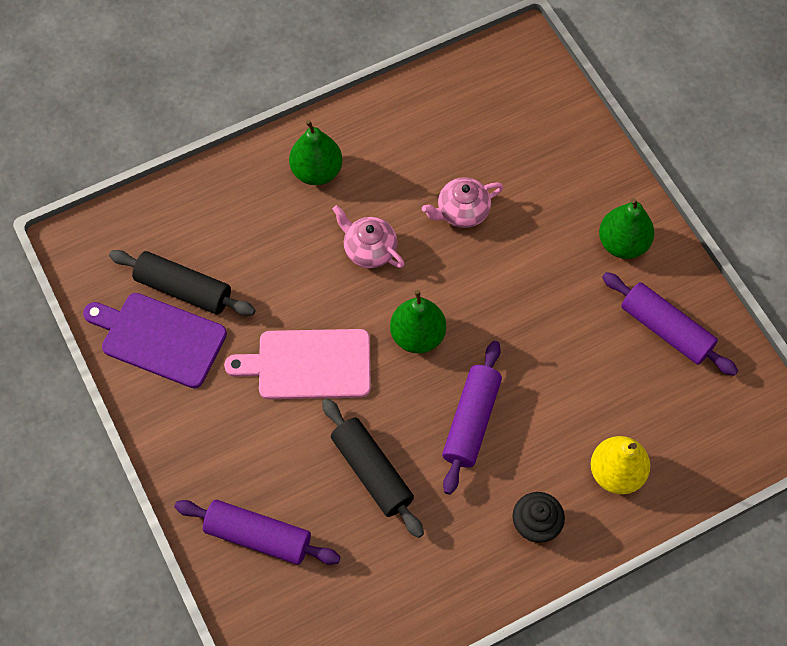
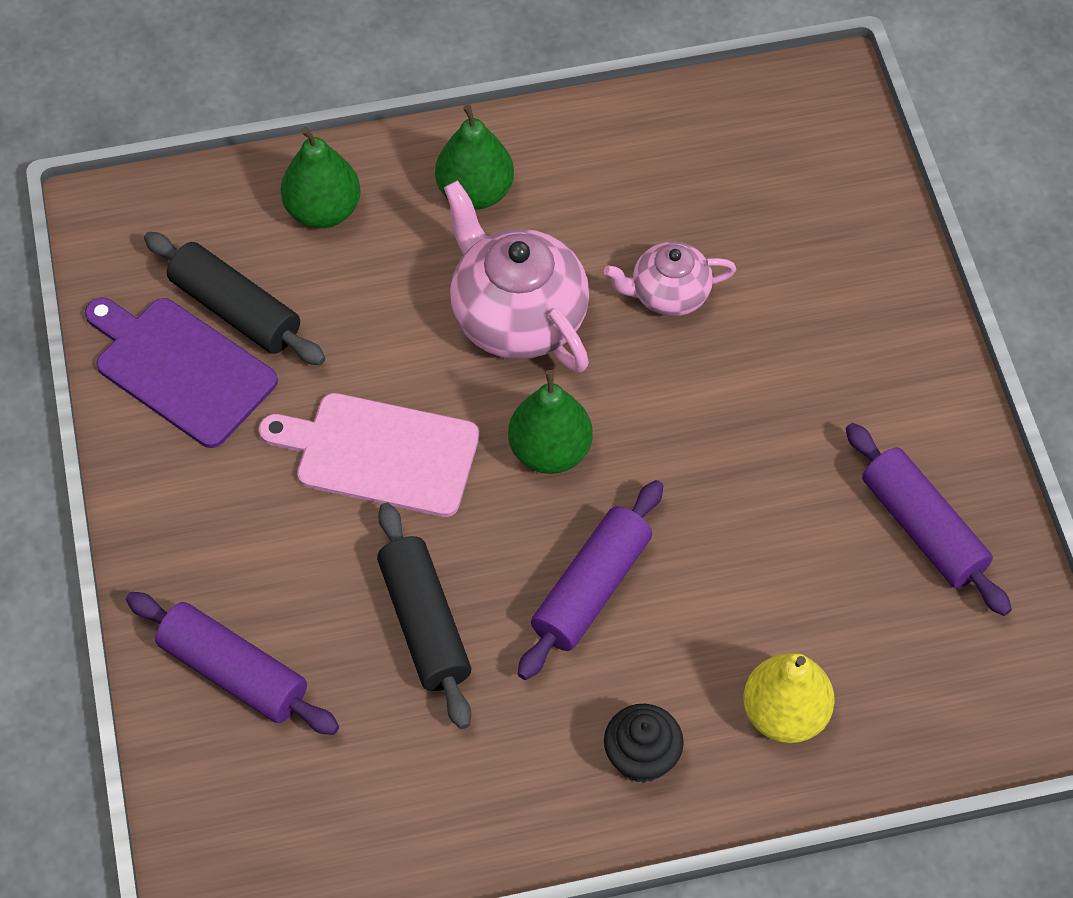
camera: 15 degrees right, 5 degrees down
(369, 250) = (516, 316): pink teapot -> pink teapot, size x1.71
(622, 243) = (894, 392): green pear -> green pear (323, 210)

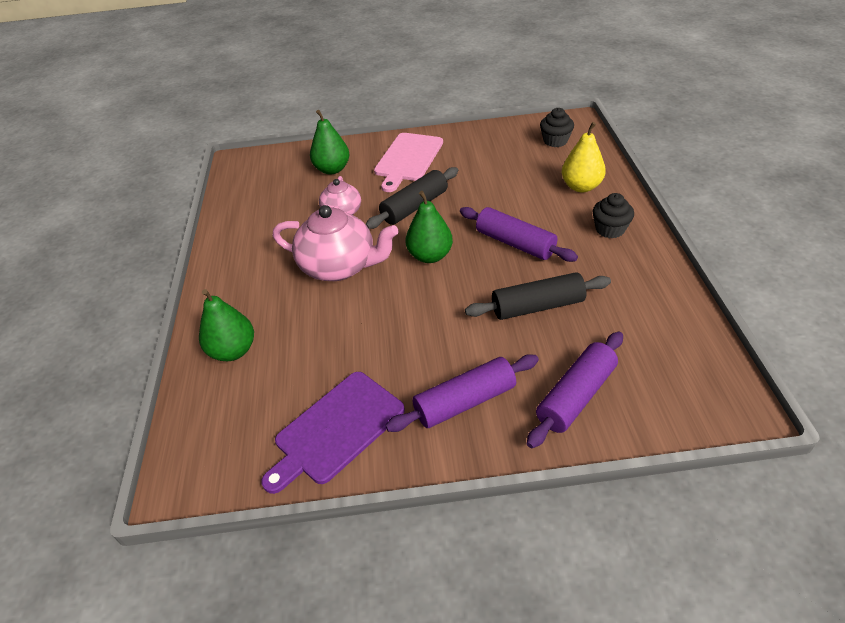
camera: 80 degrees left, 15 degrees down
(236, 310) = (296, 397): black rolling pin -> black rolling pin (414, 207)
(380, 453) = (421, 324): pink cutting board -> pink cutting board (408, 159)
(475, 192) = (248, 281): green pear -> green pear (332, 169)
(516, 316) = (340, 266): pink teapot -> pink teapot turned 135 degrees counterclockwise
(922, 528) = (485, 148): purple rolling pin -> purple rolling pin (465, 402)
(965, 671) = (555, 141): none -> black cupcake

